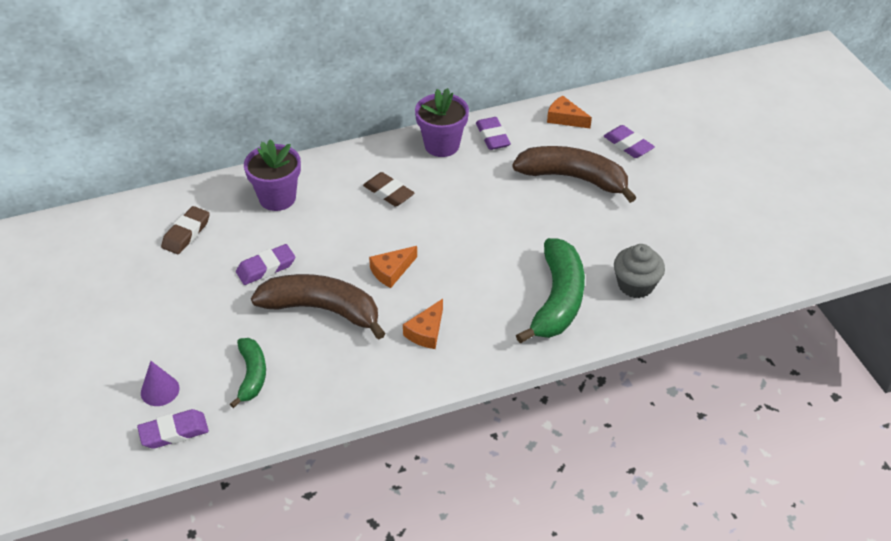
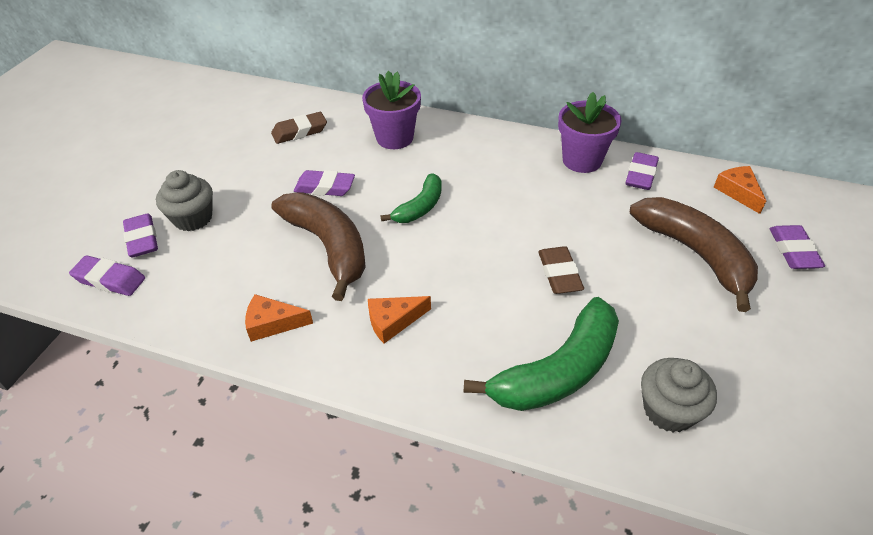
camera: 40 degrees right, 0 degrees up
(160, 390) = (142, 239): purple cone -> purple eraser
(183, 351) = (193, 218): none -> grey cupcake
(252, 375) = (214, 269): green banana -> green banana (420, 207)
(388, 193) = (490, 177): brown eraser -> brown eraser (559, 274)
(391, 271) = (422, 246): orange cheese -> orange cheese (272, 323)

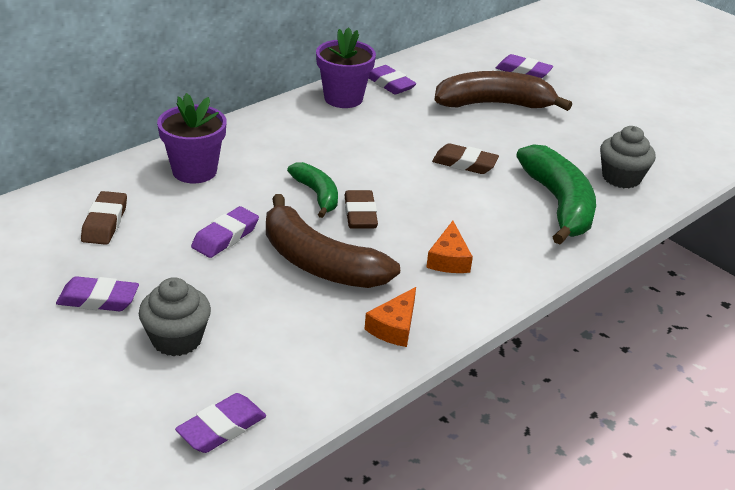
camera: 65 degrees left, 10 degrees down
(142, 239) = (173, 387): purple eraser -> purple eraser (98, 299)
(328, 246) = (319, 263): brown banana -> brown banana turned 135 degrees counterclockwise
(414, 241) = (360, 214): none -> brown eraser
(738, 192) = (448, 60): orange cheese -> none

